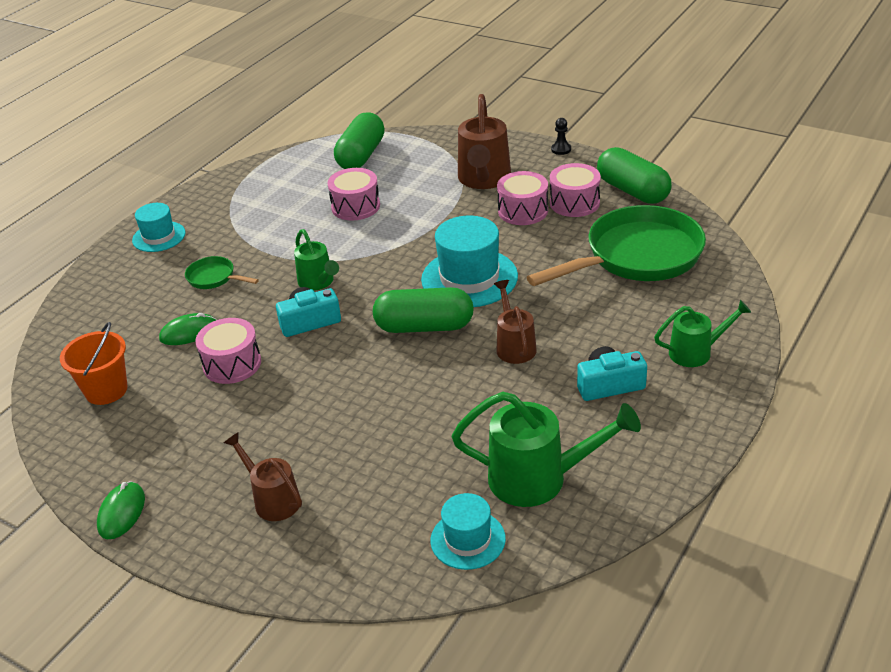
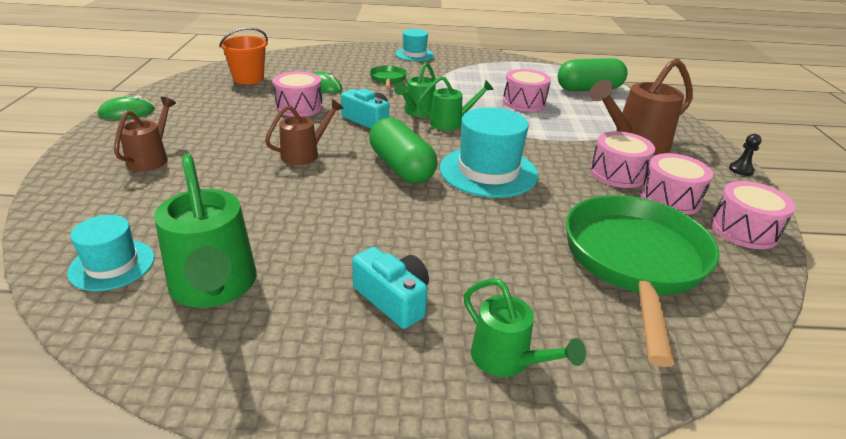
camera: 55 degrees right, 5 degrees down
(360, 268) = (451, 123): none -> green watering can
(514, 345) = (412, 220): brown watering can -> brown watering can (305, 154)
(632, 191) = (744, 230): green capsule -> pink drum
(636, 257) = (634, 262): green pan -> green pan turned 105 degrees counterclockwise

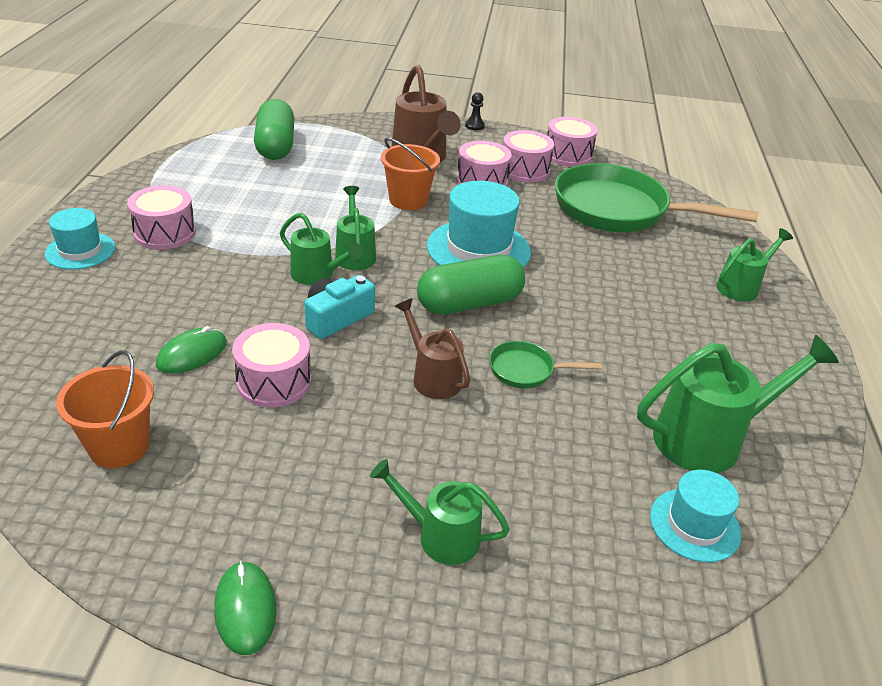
camera: 85 degrees left, 5 degrees up
(151, 158) = (440, 535): brown watering can -> green watering can
(388, 79) = (185, 287): green pan -> green pan (526, 370)
(393, 299) = (694, 330): turquoise camera -> none
(524, 102) = (305, 194): pink drum -> pink drum (165, 233)
(549, 140) = (408, 200): none -> orange bucket

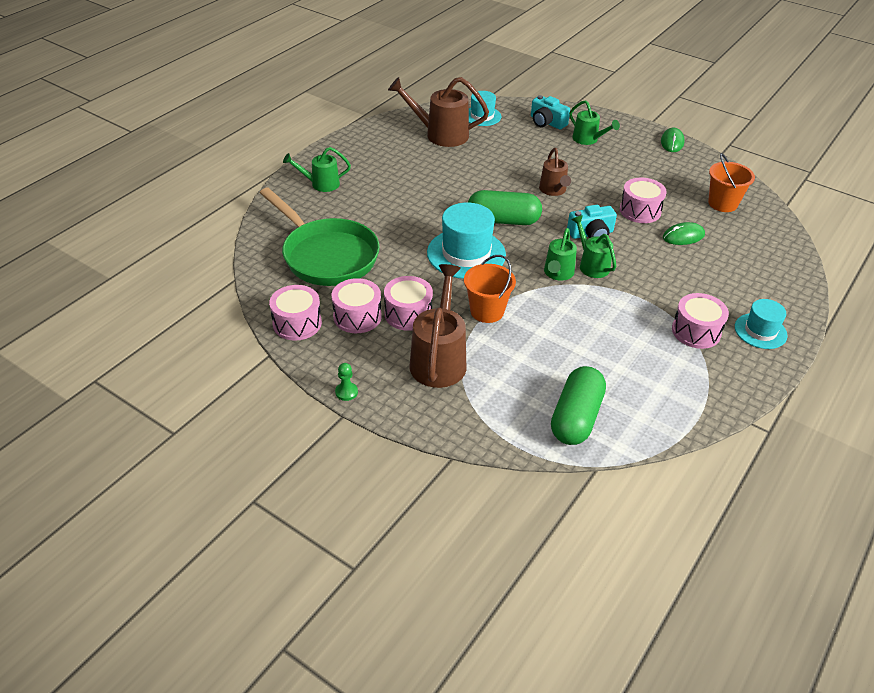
camera: 150 degrees left, 5 degrees up
(474, 126) = (346, 392): black pawn -> green pawn
(526, 370) = (501, 180): green pan -> none
(558, 561) = (547, 122): none -> turquoise camera
(709, 438) = (440, 134): green watering can -> brown watering can

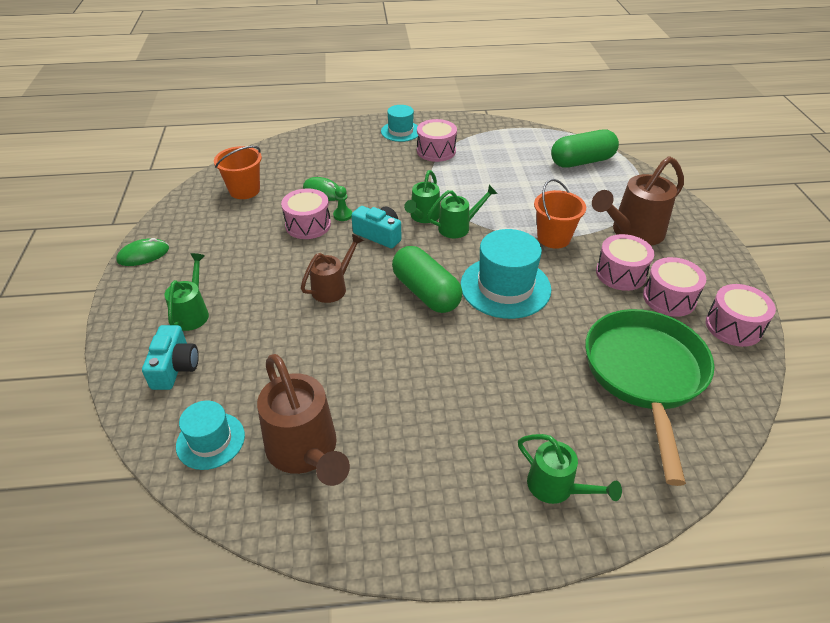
camera: 130 degrees left, 0 degrees up
(346, 392) = (729, 254): green pawn -> green pawn (343, 215)

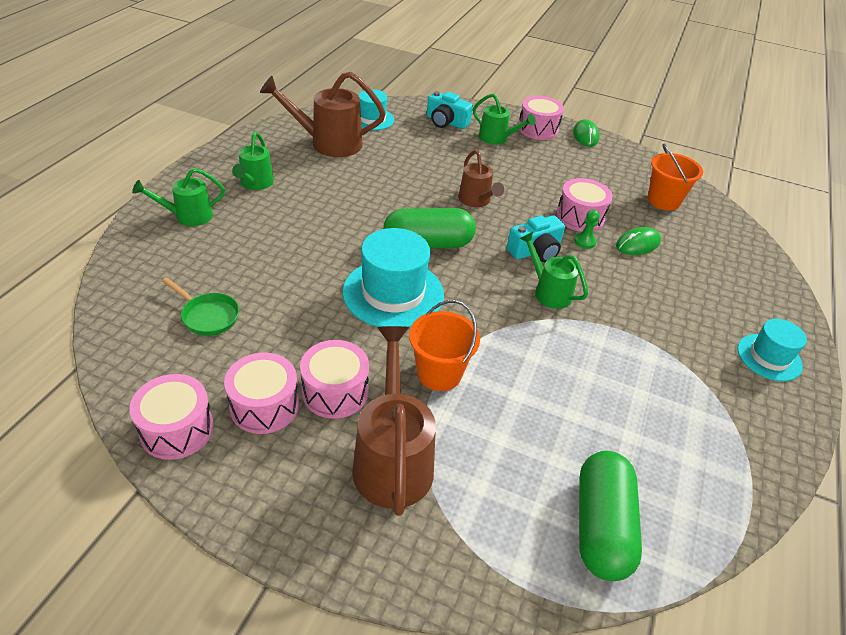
camera: 115 degrees right, 0 degrees up
(436, 151) = (699, 368): pink drum -> pink drum (538, 129)
(458, 227) = (512, 308): green watering can -> green watering can (255, 184)
(645, 375) = (208, 316): green pan -> green pan, size x0.43

